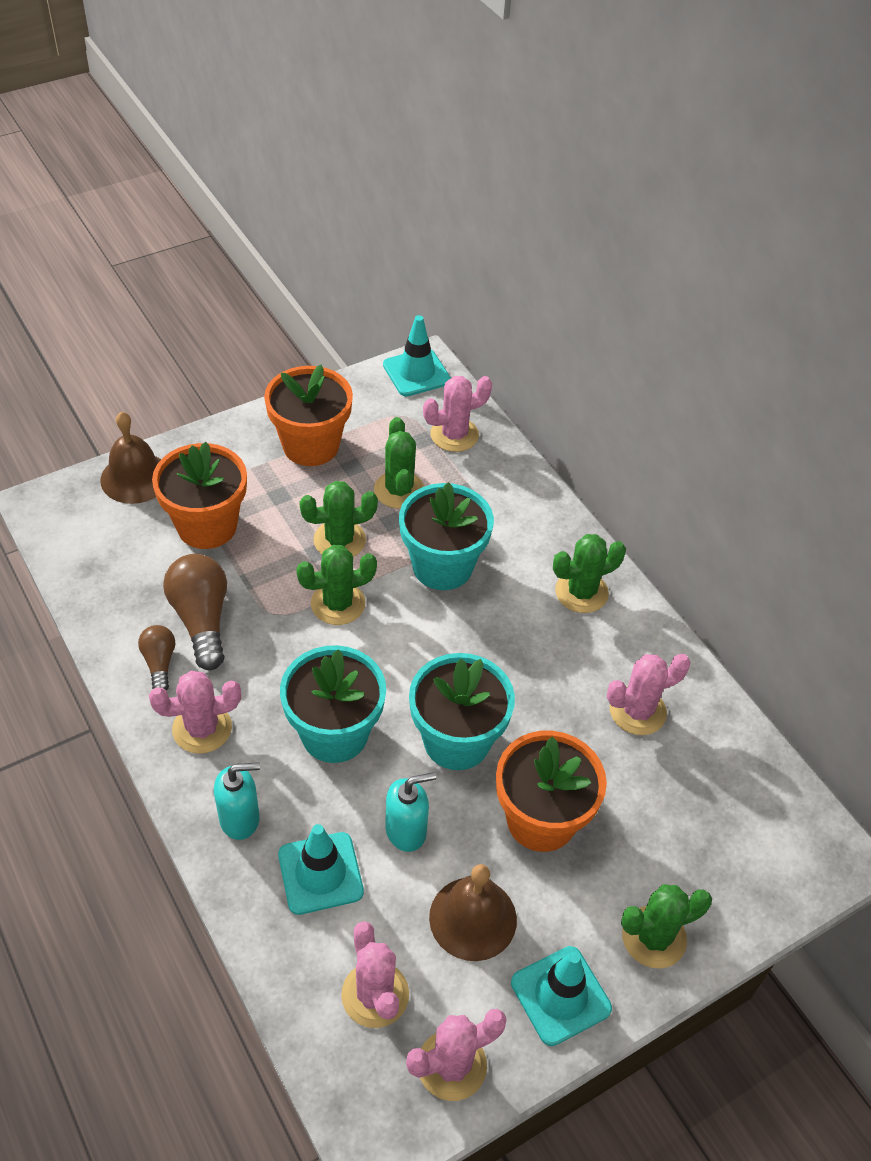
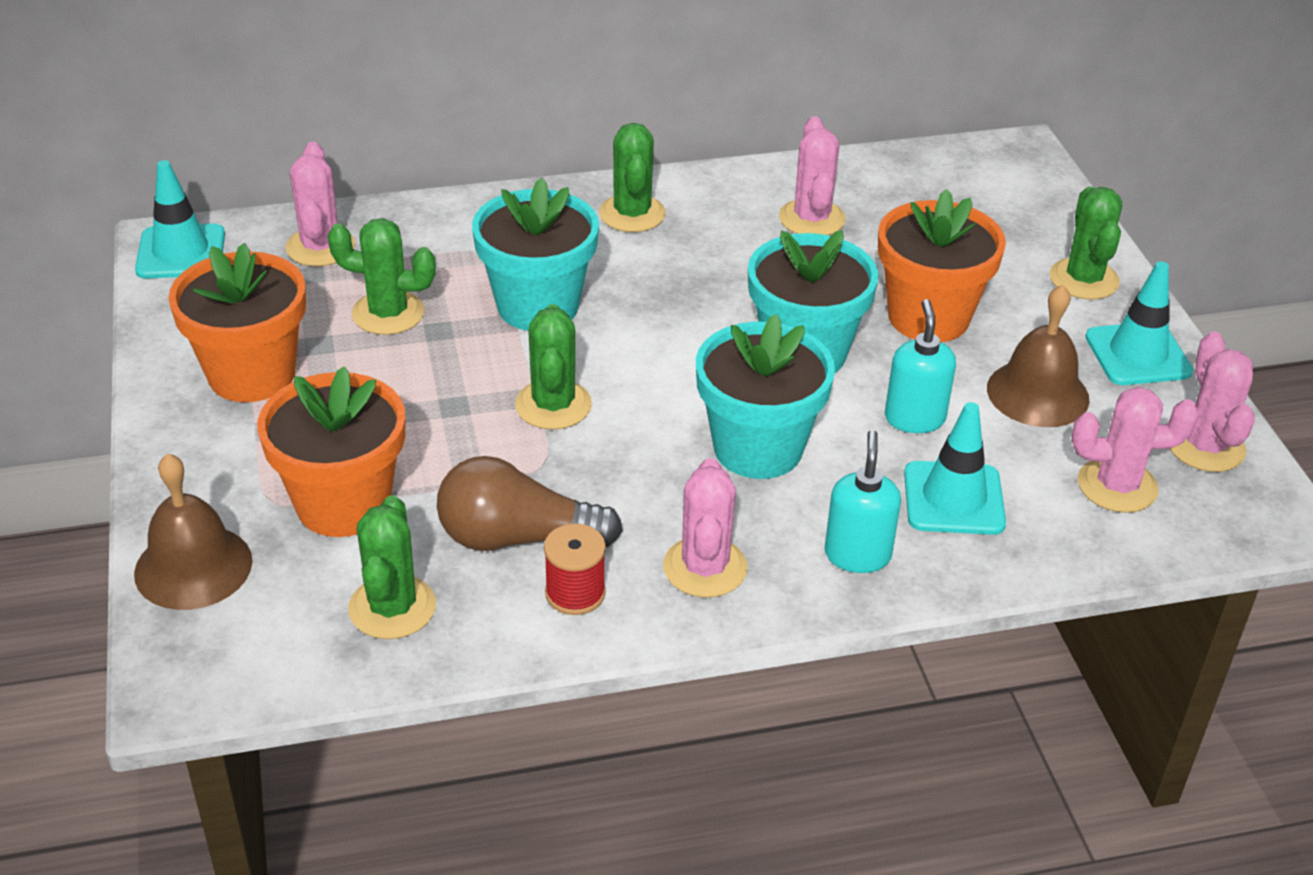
camera: 70 degrees left, 10 degrees down
(159, 663) = (575, 593): brown light bulb -> red spool
(339, 540) = (445, 382): green cactus -> green cactus (392, 607)

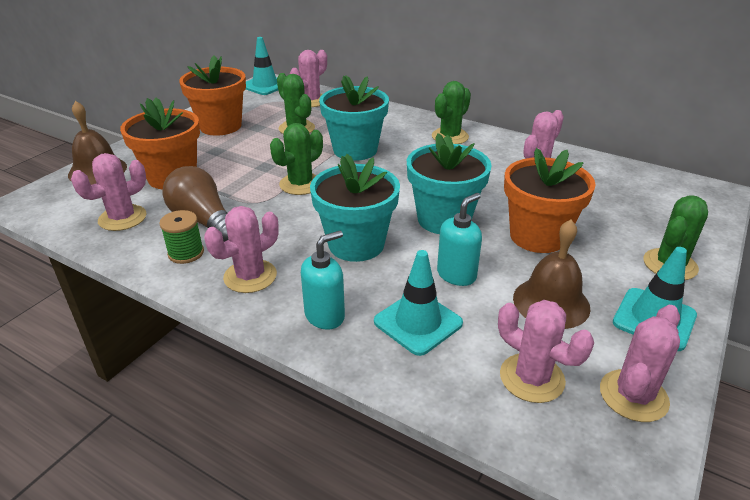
camera: 45 degrees right, 5 degrees down
(392, 607) = (122, 218): green cactus -> pink cactus
(575, 593) = (186, 253): red spool -> green spool

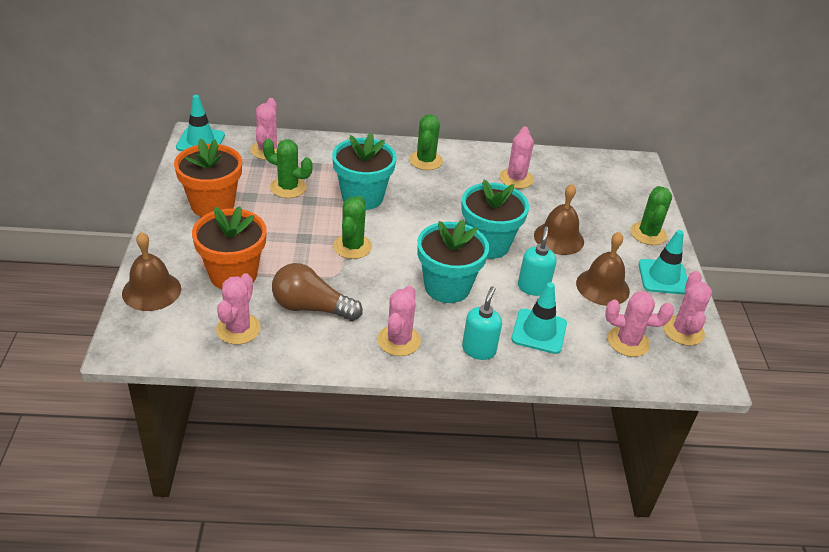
camera: 35 degrees left, 5 degrees up
(186, 253) = (329, 340): green spool -> none
(537, 236) = (559, 238): orange flower pot -> brown bell

